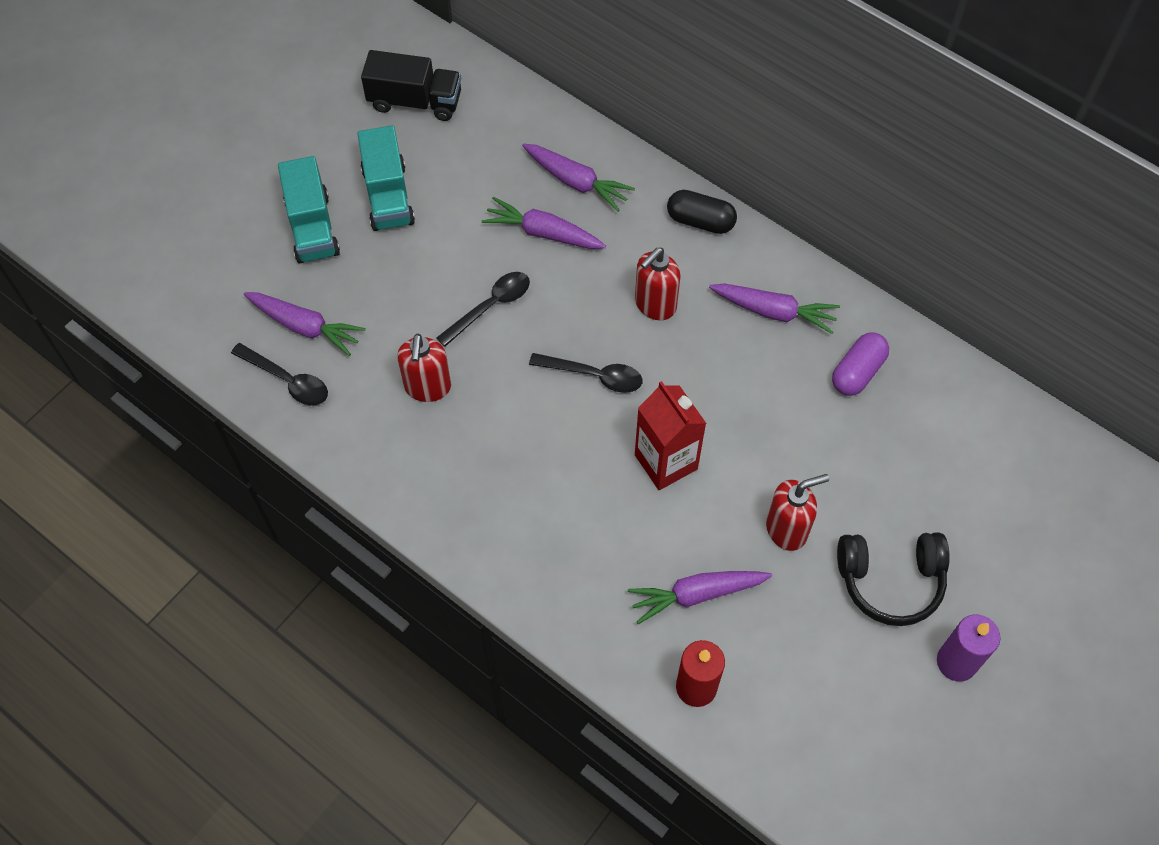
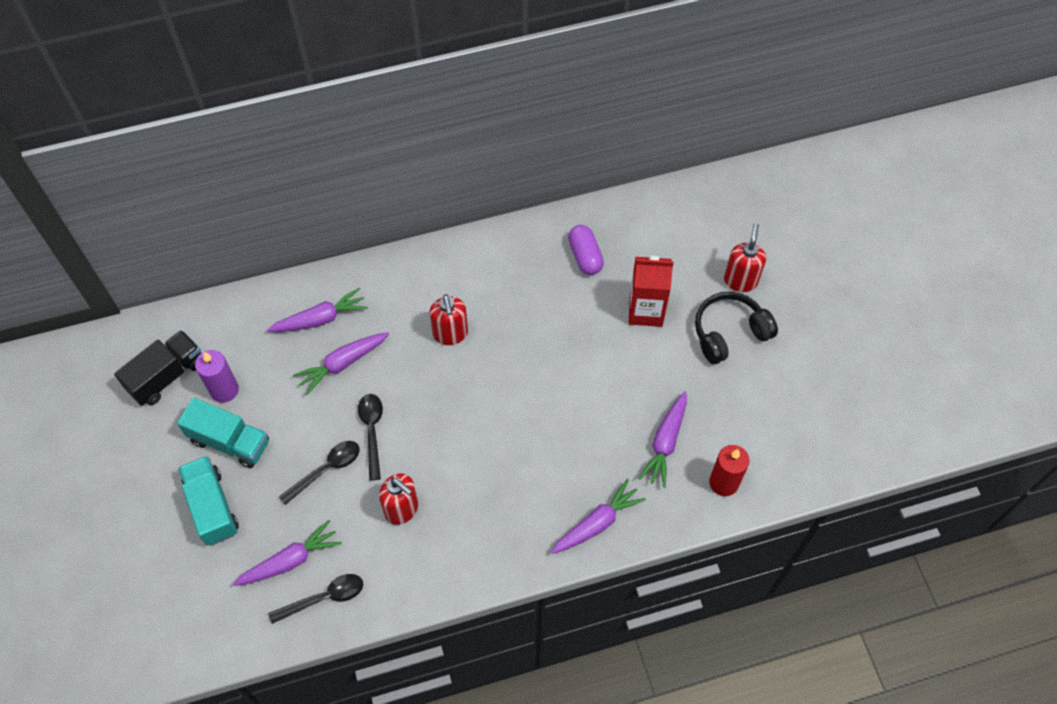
camera: 55 degrees left, 0 degrees up
(312, 227) = (212, 507): turquoise truck -> turquoise truck turned 135 degrees counterclockwise
(594, 376) = (473, 402): black spoon -> black spoon (326, 469)
(666, 462) = (565, 401): red carton -> red carton (646, 311)
(700, 221) = (411, 268): black capsule -> none
(773, 311) = (509, 272): purple carrot -> purple carrot (596, 523)
(787, 529) = (659, 365): red soap dispenser -> red soap dispenser (740, 280)
(890, 581) = (729, 333): black headphones -> black headphones turned 150 degrees counterclockwise
(956, 662) = (801, 334): purple candle -> purple candle (224, 390)

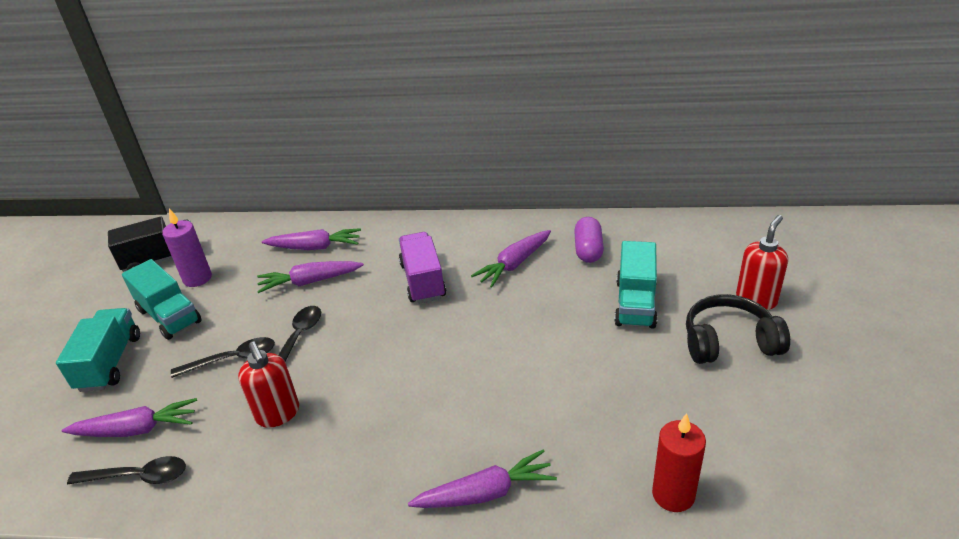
camera: 25 degrees right, 25 degrees down
(450, 334) = (423, 281): red soap dispenser -> purple truck
(646, 311) = (635, 303): red carton -> turquoise truck
(665, 442) = (610, 429): purple carrot -> purple carrot (514, 264)

